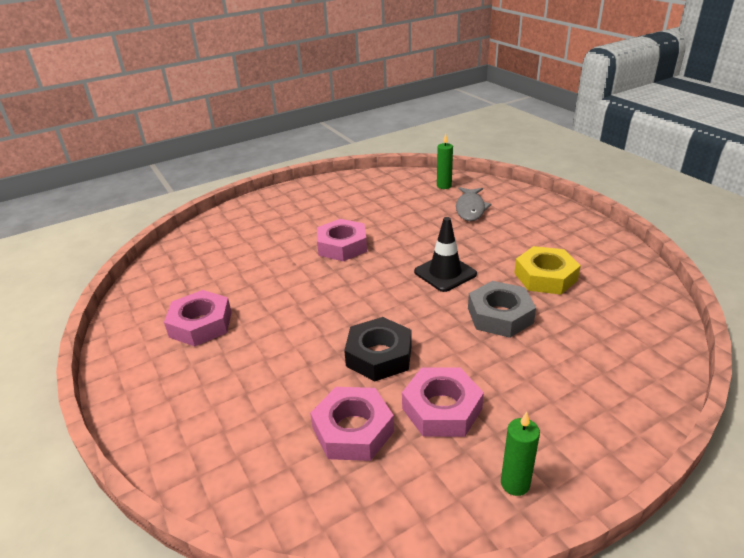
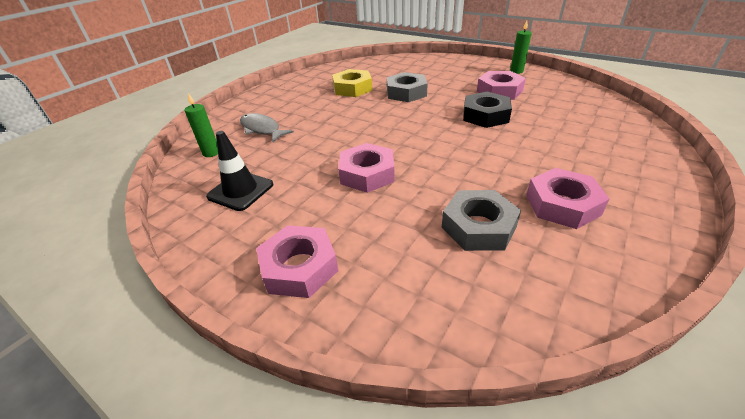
camera: 115 degrees left, 5 degrees up
(230, 275) = (478, 227): none -> grey nut
(353, 430) = (547, 106): pink nut -> pink nut (299, 267)
(445, 273) = (374, 117): black traffic cone -> black traffic cone (240, 191)
(470, 209) = (262, 129): grey fish -> grey fish turned 120 degrees counterclockwise

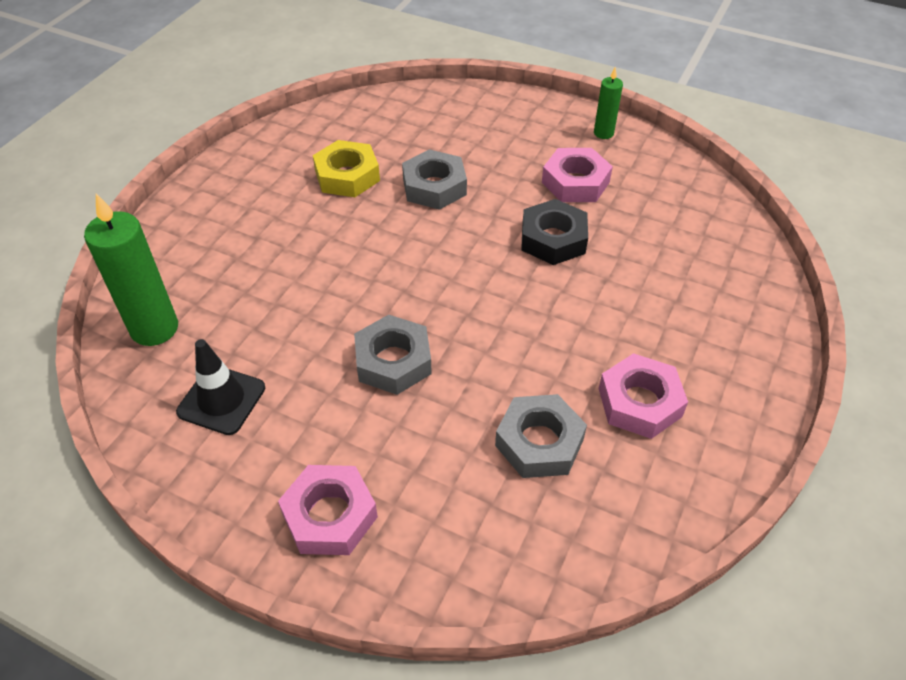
camera: 10 degrees left, 10 degrees up
(211, 153) = (154, 328): green candle -> green candle, size x1.87
(262, 129) = (220, 275): grey fish -> none
(367, 174) = (393, 361): pink nut -> grey nut

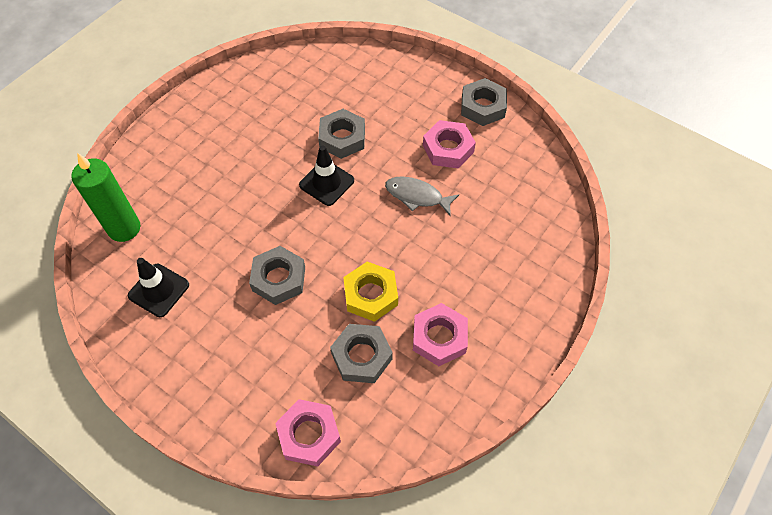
camera: 10 degrees right, 10 degrees up
(330, 515) = (212, 386): pink nut -> pink nut (309, 435)
(347, 176) = (281, 120): yellow nut -> yellow nut (370, 295)
(428, 239) = (326, 183): none -> black traffic cone
(553, 239) = (417, 196): black nut -> grey fish
(603, 133) = (483, 106): green candle -> grey nut

